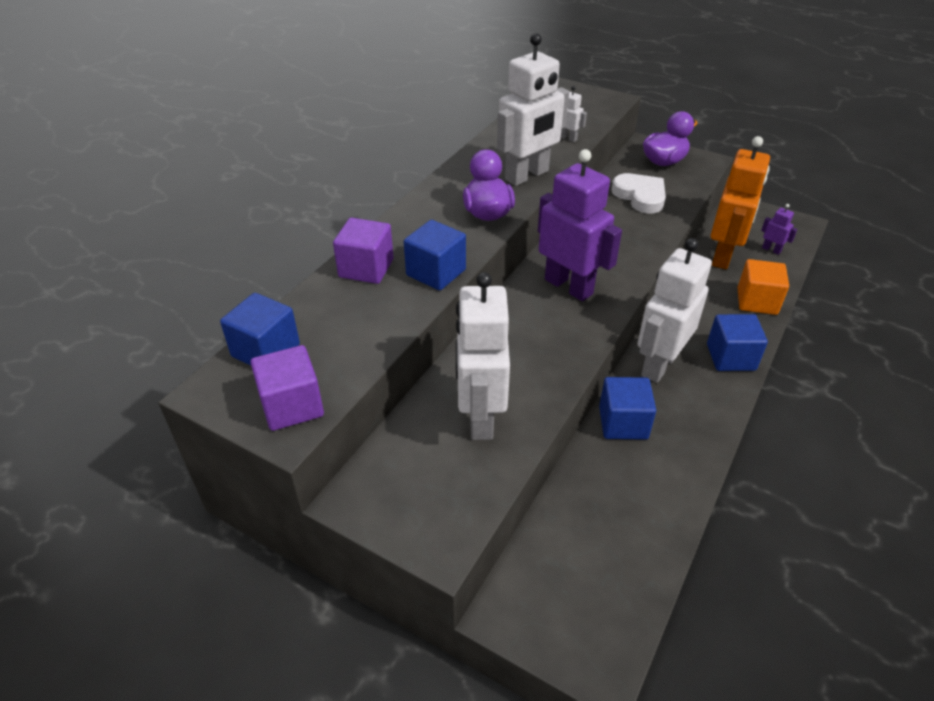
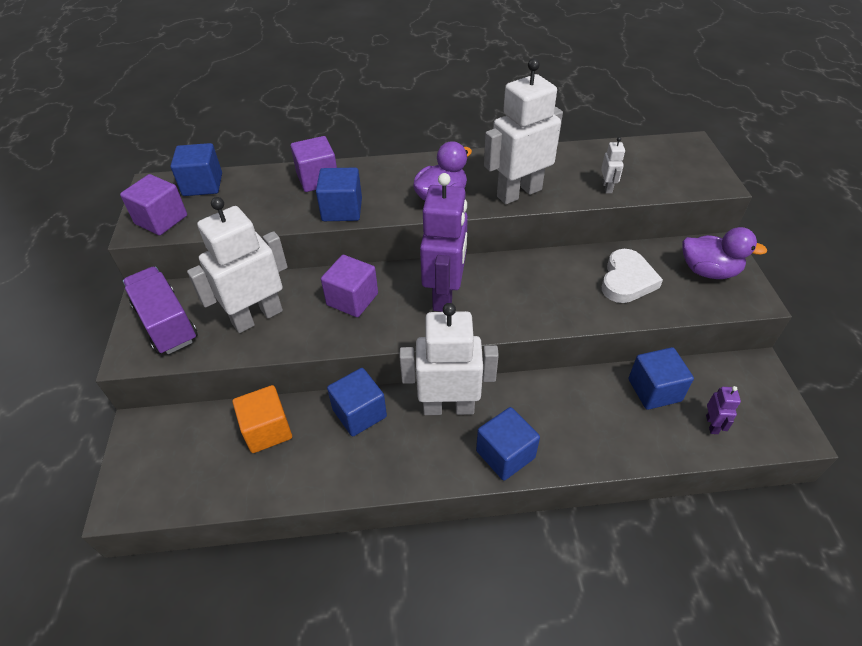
camera: 55 degrees right, 5 degrees up
(418, 496) = (166, 323): none -> purple truck
(520, 342) = (352, 299): none -> purple cube
(527, 176) = (519, 193): white robot -> white robot turned 135 degrees clockwise
(723, 256) = (654, 390): orange robot -> blue cube
(757, 301) = (610, 444): orange cube -> orange cube (267, 430)

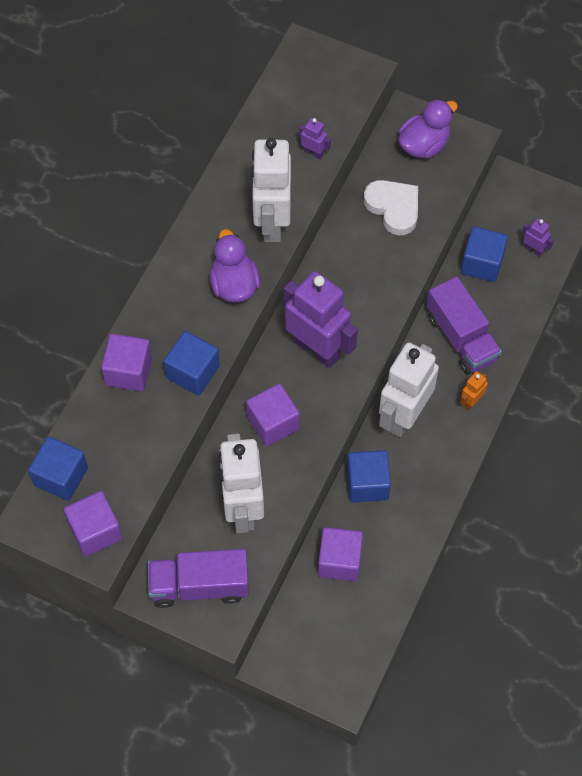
camera: 60 degrees left, 15 degrees up
(267, 430) = (339, 561): orange cube -> purple cube
(505, 454) = (471, 401): blue cube -> orange robot
(564, 412) = (461, 338): none -> purple truck
(607, 187) = (313, 153): white robot -> purple robot

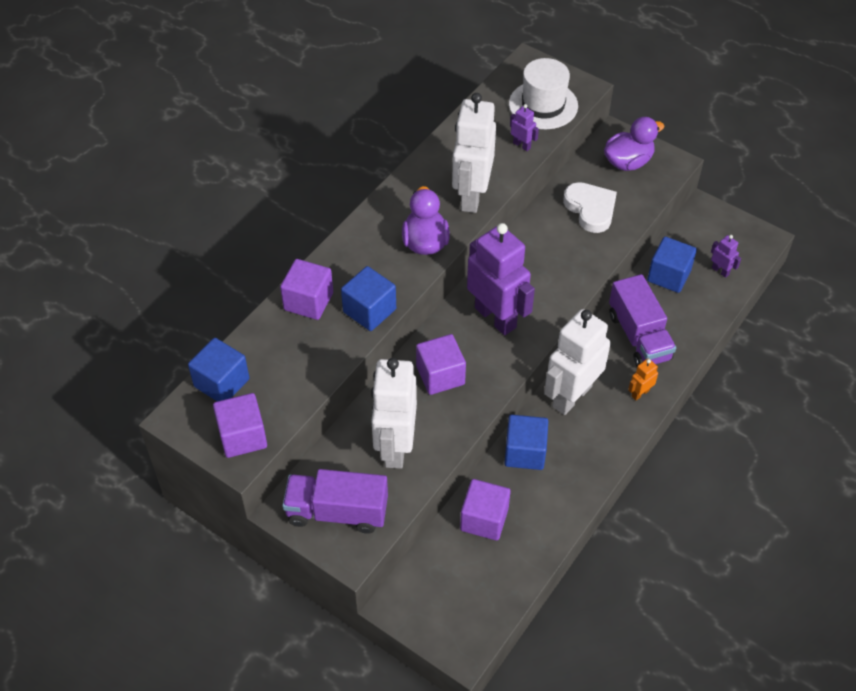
camera: 10 degrees right, 10 degrees down
(327, 99) = (543, 105): none -> white hat

